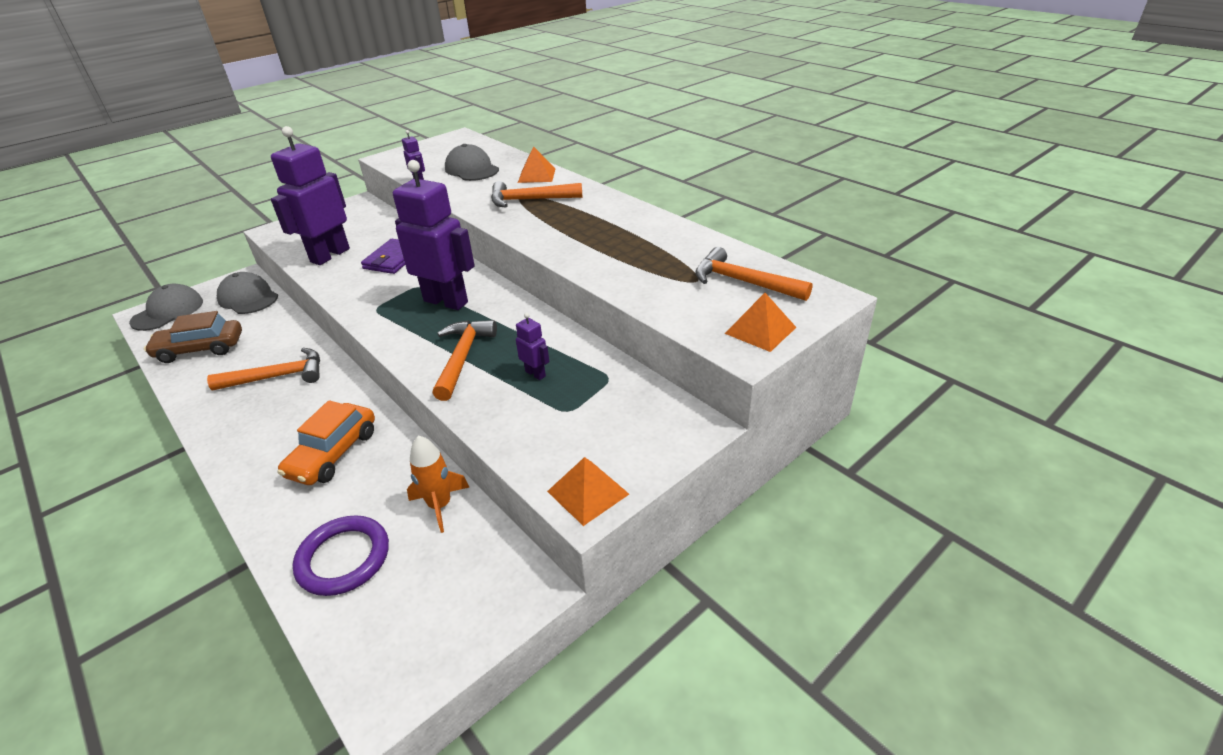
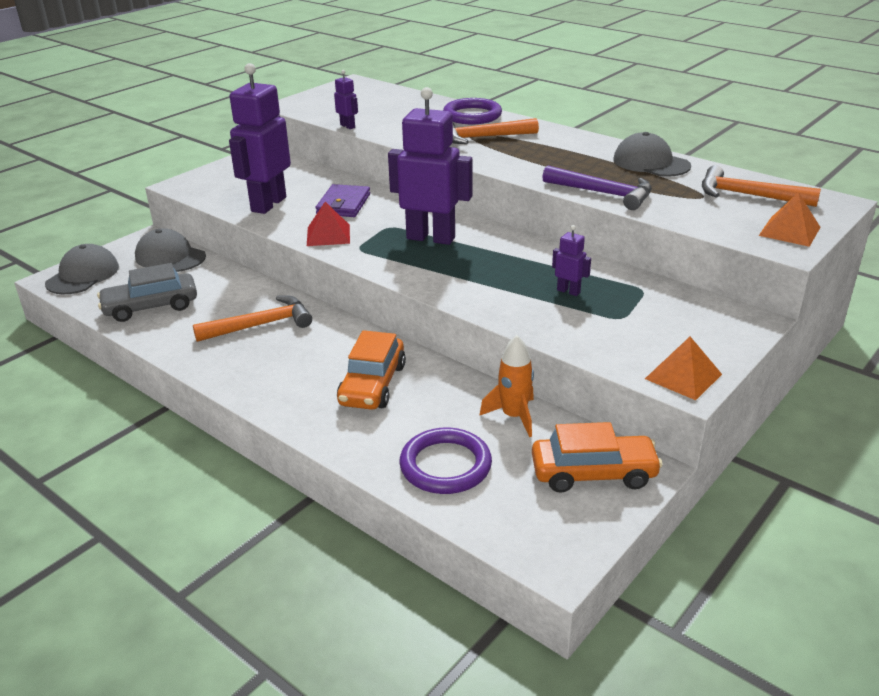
camera: 10 degrees left, 5 degrees down
(200, 349) = (151, 307): brown car -> grey car
(359, 292) = (328, 235): none -> red pyramid
(462, 358) = (485, 283): orange hammer -> none
(472, 169) = (396, 112): grey cap -> grey cap (651, 163)
(478, 586) = (593, 473): none -> orange car
(537, 175) = (472, 115): orange pyramid -> purple ring
(600, 271) = (603, 193): none -> purple hammer

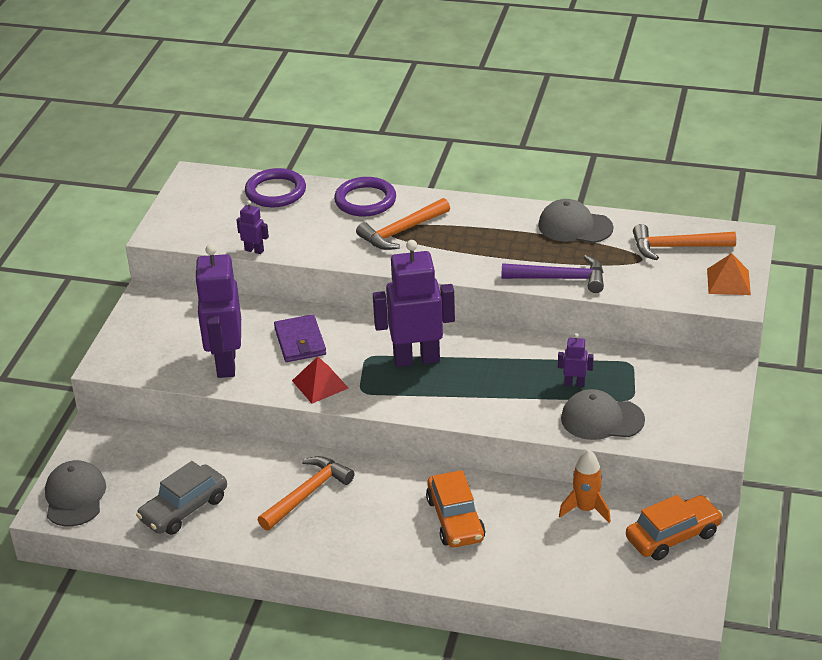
camera: 25 degrees left, 5 degrees up
(170, 257) = (142, 447): grey cap -> grey cap (602, 419)
(445, 465) = (566, 568): purple ring -> purple ring (275, 192)
(683, 376) = (708, 439): orange pyramid -> none

